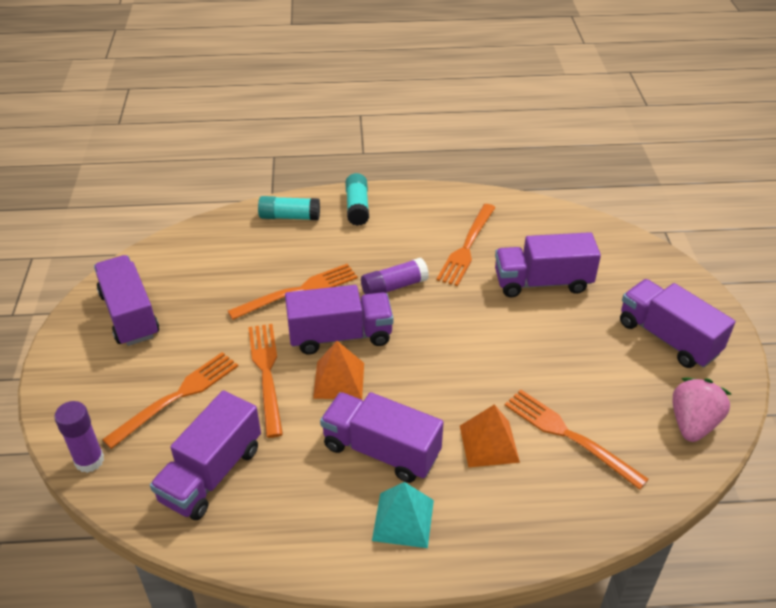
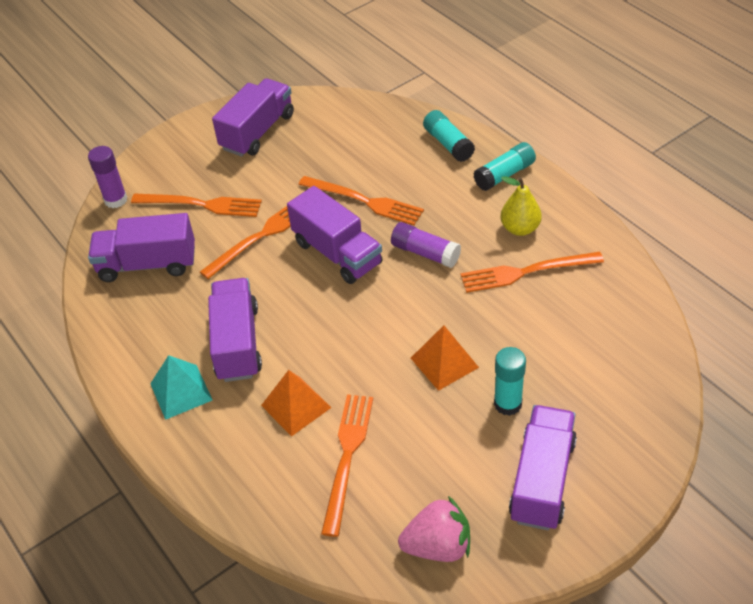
camera: 60 degrees right, 5 degrees up
(339, 380) = (289, 279): orange pyramid -> orange pyramid (444, 362)
(421, 228) = (520, 228): none -> yellow pear
(542, 282) = (530, 348): purple truck -> none
(585, 320) = (507, 404): none -> turquoise glue stick

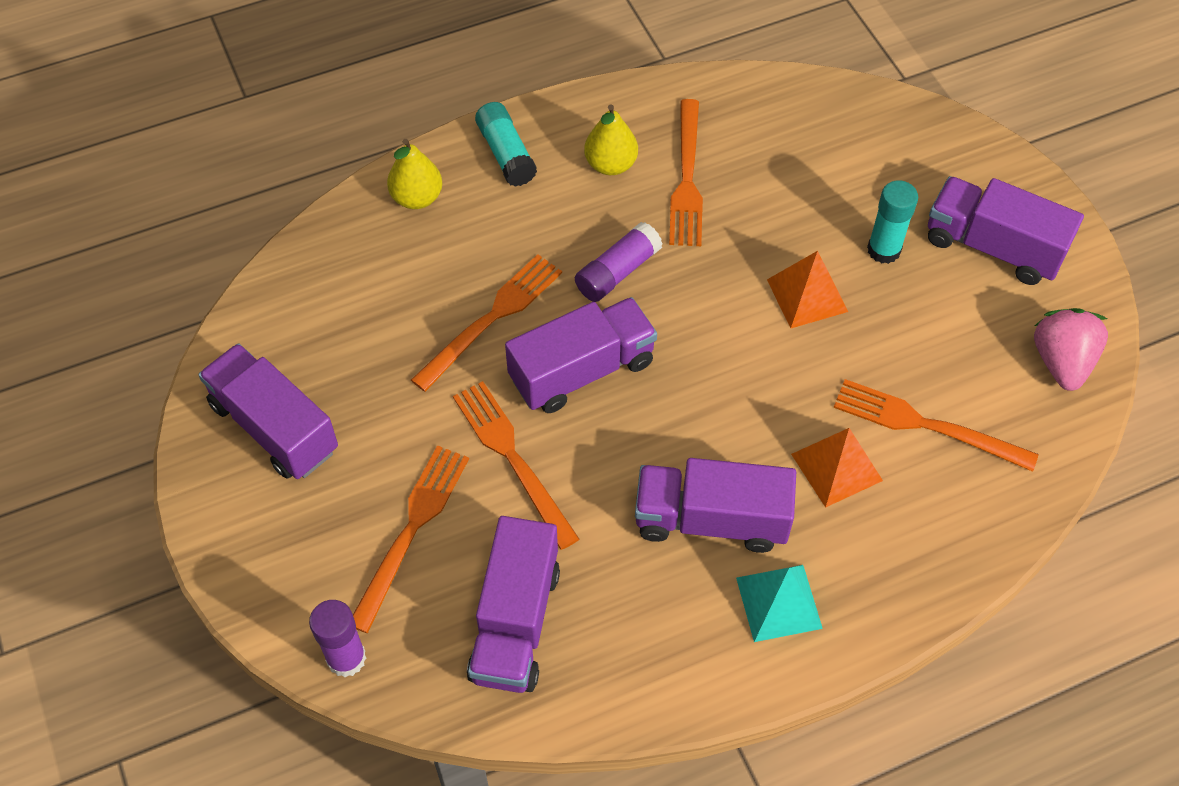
camera: 80 degrees left, 10 degrees up
(448, 144) = (417, 198): turquoise glue stick -> yellow pear

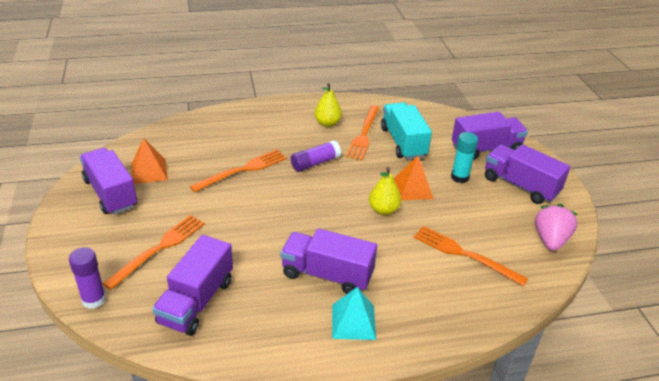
camera: 10 degrees right, 20 degrees down
(417, 198) = (226, 120): yellow pear -> yellow pear (383, 210)
(506, 154) = (277, 112): turquoise glue stick -> none
(512, 458) = (228, 228): orange fork -> none
(582, 370) = (280, 198): purple truck -> purple truck (486, 149)
(763, 185) = (403, 142): none -> turquoise truck
(836, 467) = (407, 264): orange pyramid -> orange pyramid (149, 171)

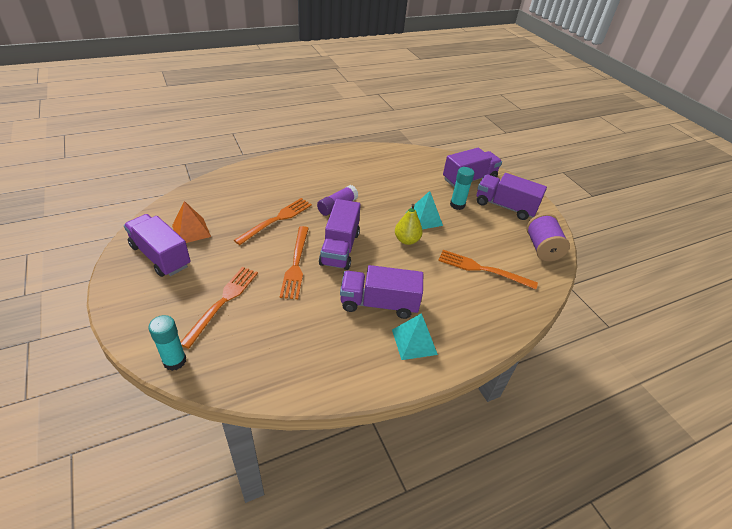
camera: 15 degrees left, 5 degrees up
(94, 300) = (174, 361): purple glue stick -> turquoise glue stick
(196, 301) = (272, 346): purple truck -> purple truck (340, 248)
(327, 123) = (336, 171): yellow pear -> none
(364, 134) = (370, 177): orange fork -> orange fork (296, 264)
(403, 142) = (403, 181): turquoise truck -> none
(413, 188) = (424, 219): orange pyramid -> turquoise pyramid
(550, 240) = (542, 248): pink strawberry -> purple spool

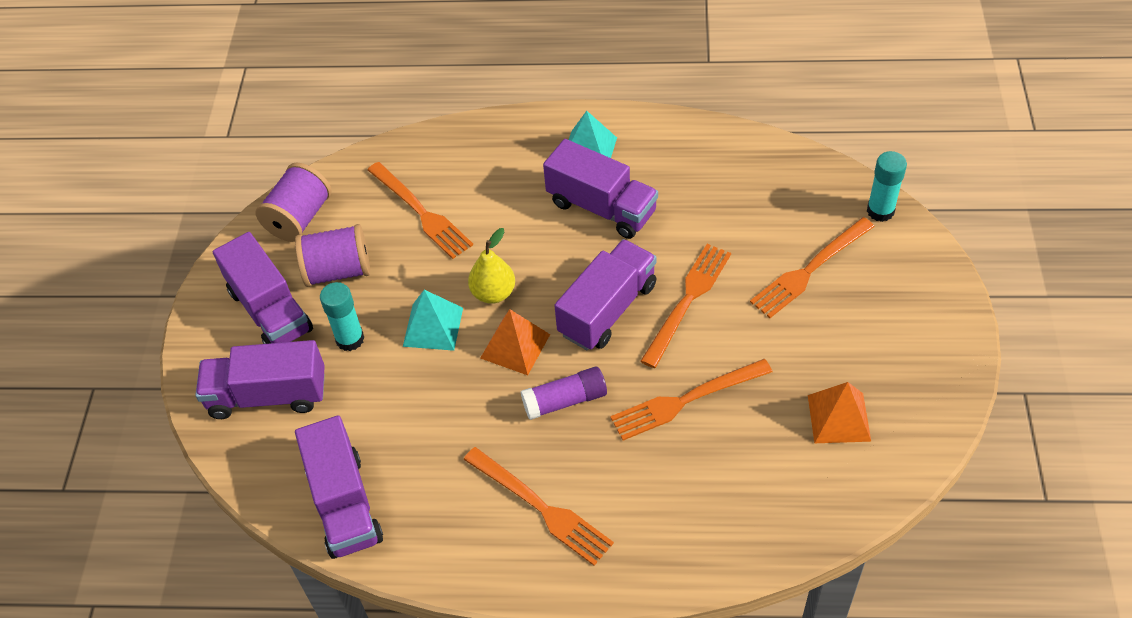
camera: 145 degrees left, 10 degrees up
(160, 256) = (893, 377): purple truck -> purple truck (344, 504)
(324, 172) = (541, 508): none -> orange fork
(377, 221) = (515, 346): none -> orange pyramid
(494, 230) = (338, 271): none -> purple spool

